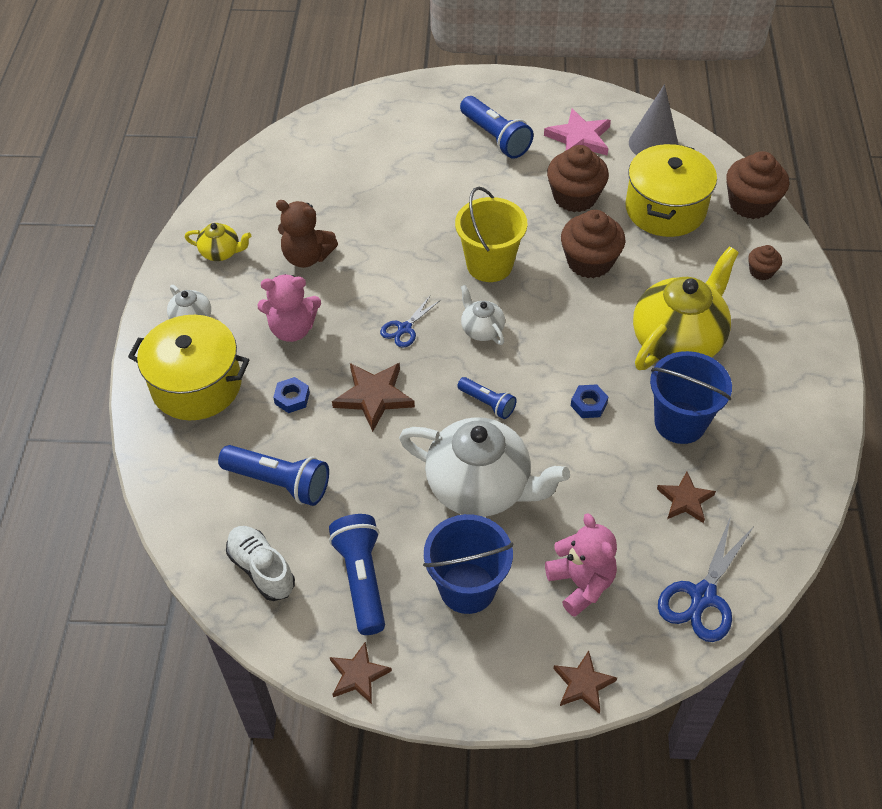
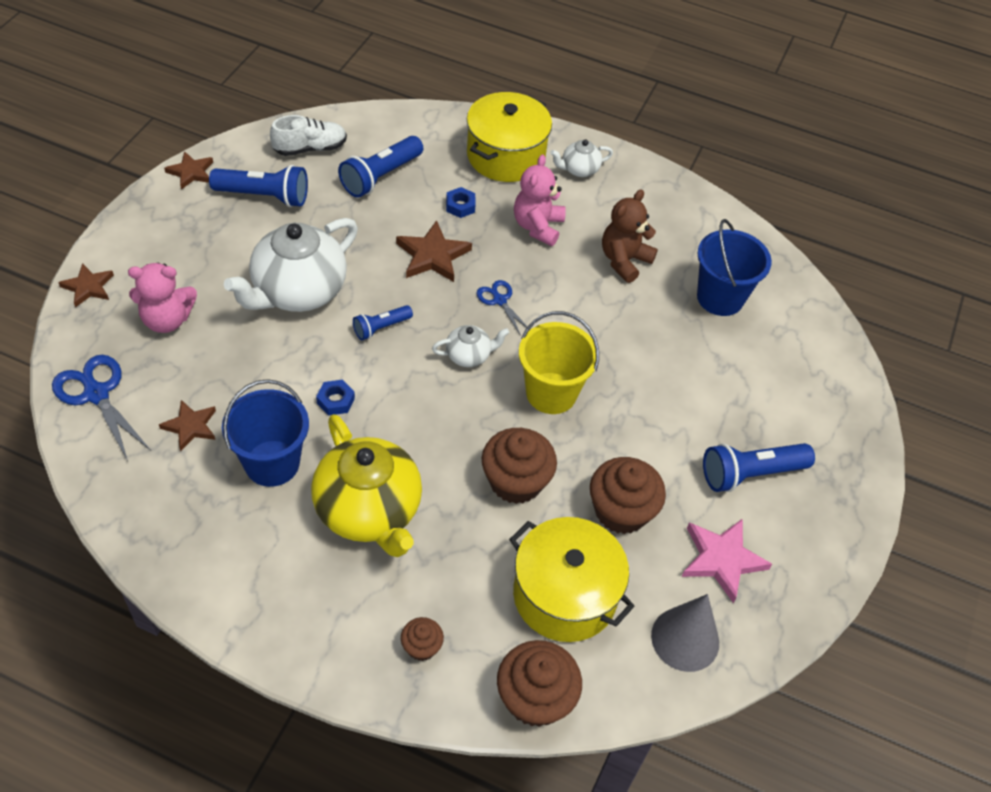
camera: 105 degrees right, 0 degrees up
(221, 252) = (655, 206): yellow teapot -> none
(467, 588) = (214, 251): blue bucket -> blue bucket (720, 297)

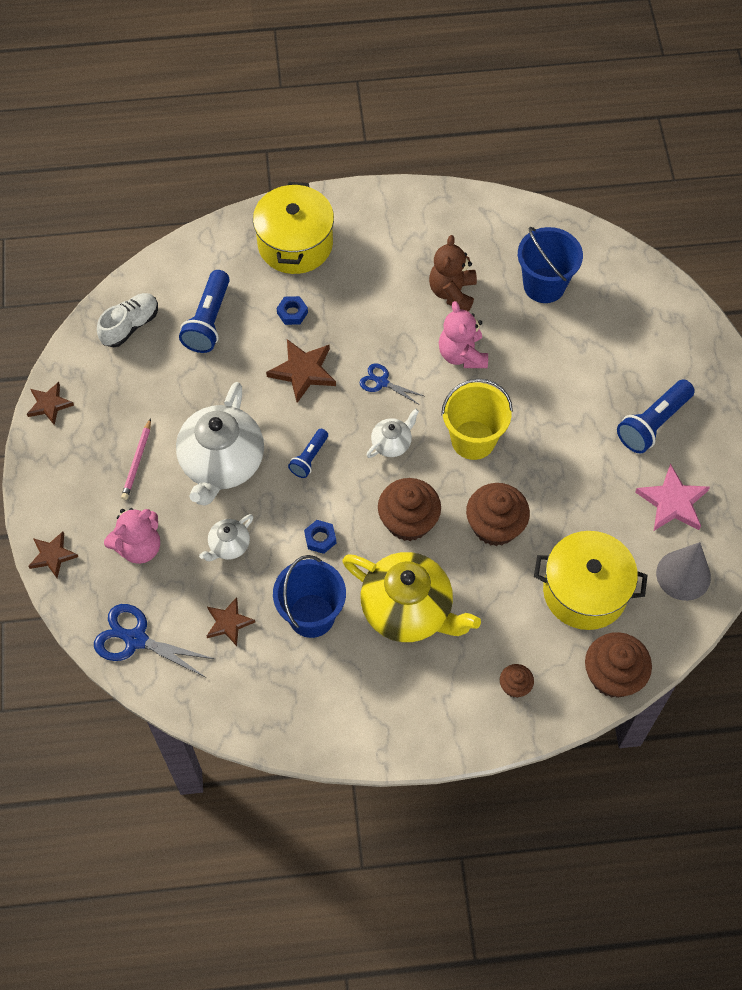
camera: 25 degrees left, 10 degrees up
(226, 252) = (137, 461): none -> pink pencil
(264, 196) = (128, 393): blue flashlight -> none
(537, 226) = (366, 298): pink teddy bear -> pink teddy bear (462, 354)
(579, 169) = (362, 225): white teapot -> white teapot (229, 546)
(621, 511) = (582, 505): brown cupcake -> brown cupcake (408, 521)

